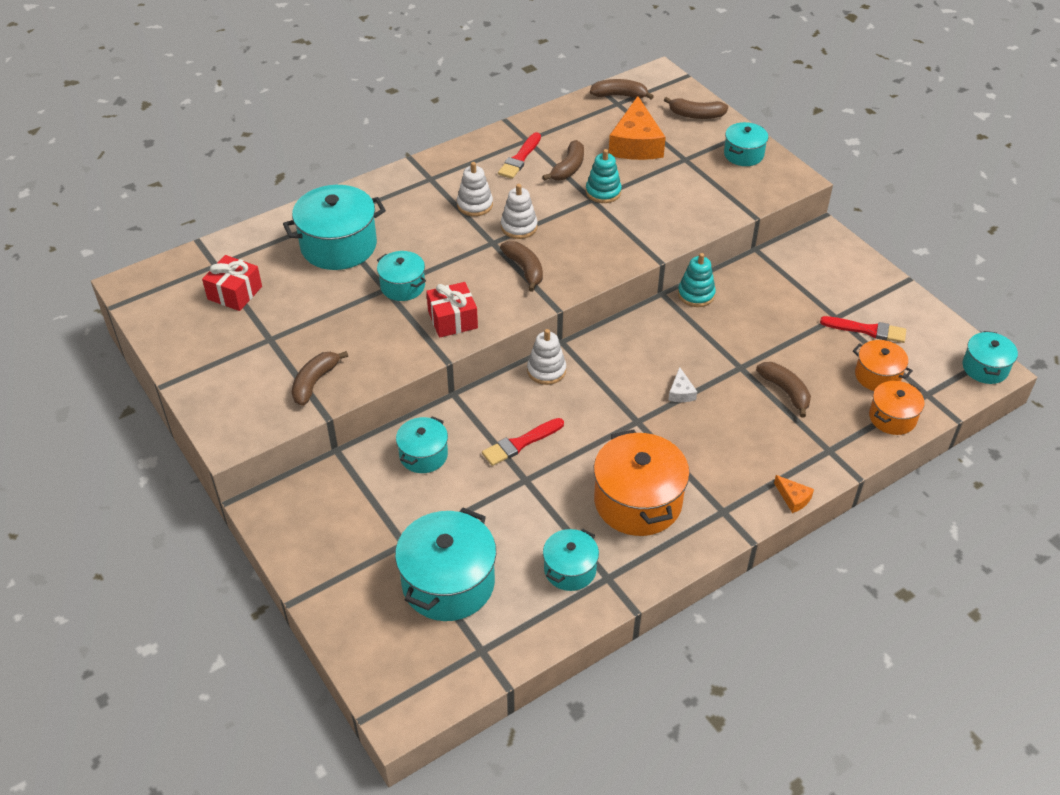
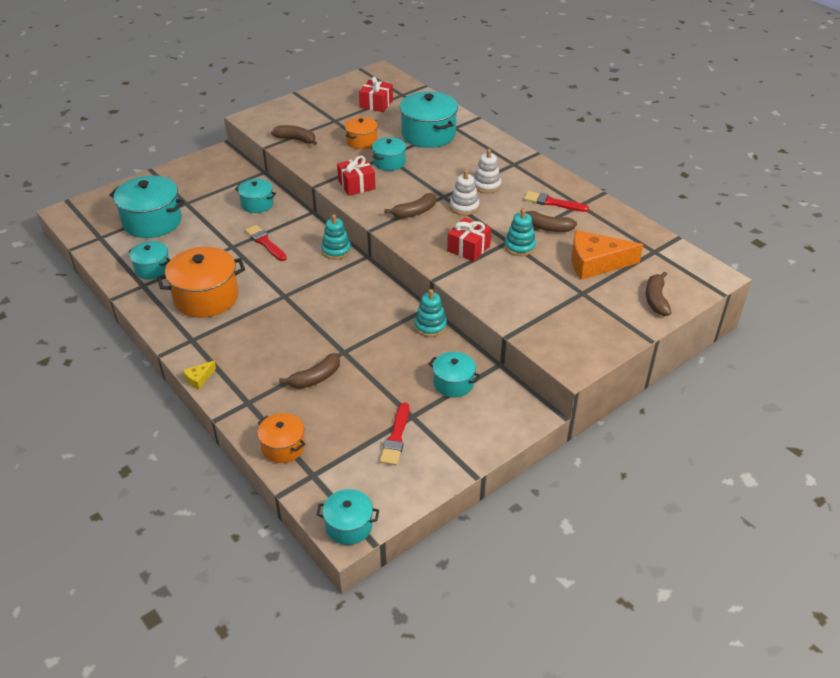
camera: 85 degrees right, 5 degrees down
(546, 370) = (336, 250): white stacking toy -> turquoise stacking toy
(603, 230) = (468, 248): none -> red gift
(619, 95) = (667, 252): brown banana -> none
(681, 392) = (314, 318): white cheese -> none
(743, 154) = (602, 330): turquoise pot -> turquoise pot (453, 383)
(793, 498) = (199, 378): orange cheese -> yellow cheese
(877, 376) = (335, 440): orange pot -> orange pot (361, 141)

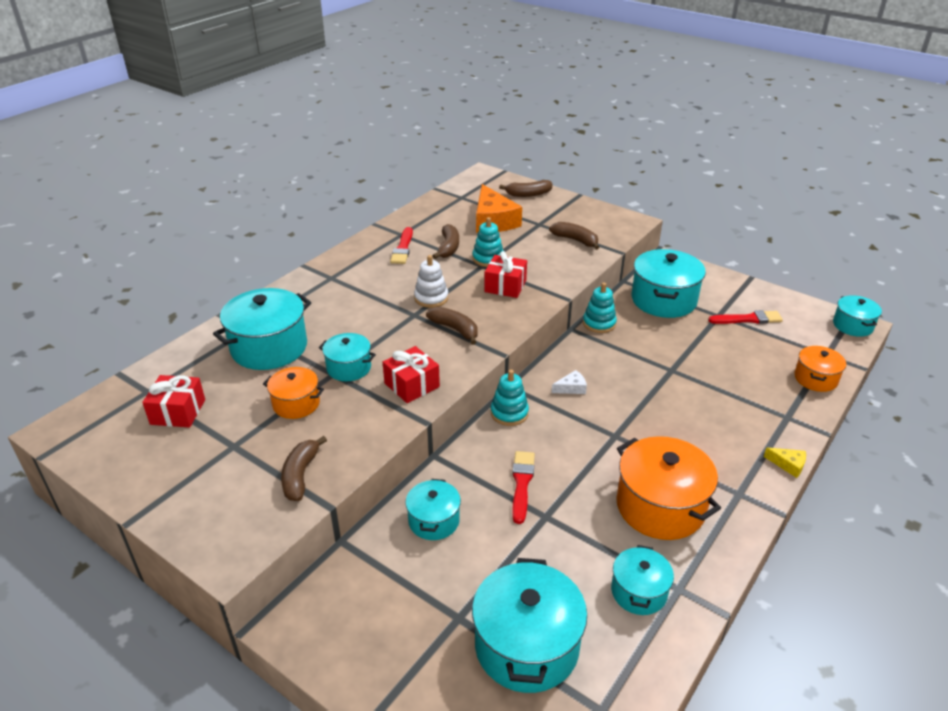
camera: 105 degrees left, 5 degrees down
(265, 242) = (522, 483): red brush -> red brush turned 150 degrees clockwise
(315, 378) = (720, 380): brown banana -> brown banana (575, 240)
(349, 287) = (571, 388): none -> white cheese
(453, 383) = (663, 300): turquoise pot -> turquoise pot, size x1.76
(486, 185) = (382, 289): white stacking toy -> none

